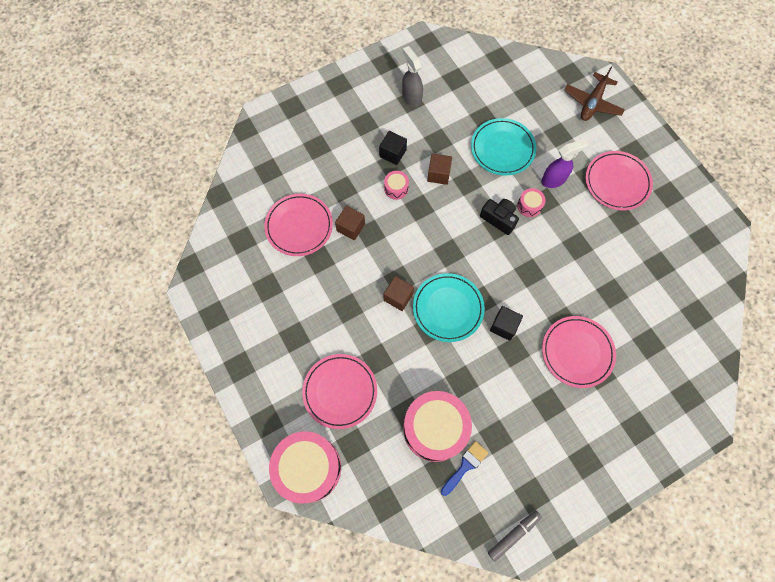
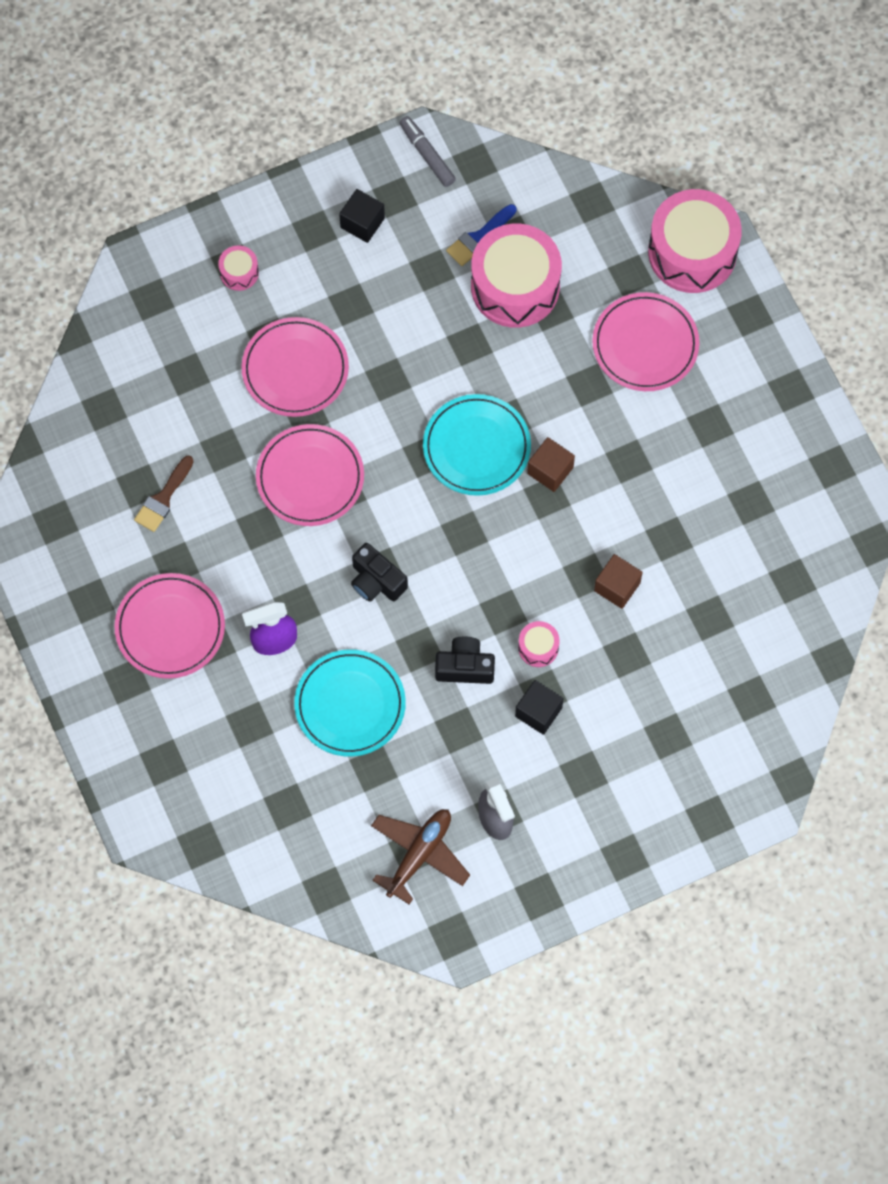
camera: 175 degrees left, 0 degrees up
(299, 226) = (700, 595): pink plate -> pink plate (310, 477)
(438, 174) = (465, 667): brown cube -> black camera
(504, 326) = (396, 415): black cube -> black cube (362, 223)
(513, 535) = (427, 154): grey marker -> grey marker turned 90 degrees clockwise
(529, 206) = (323, 599): pink drum -> pink drum (239, 272)
(592, 103) = (176, 781): brown plane -> brown plane (419, 854)
(642, 258) = (163, 498): none -> brown brush

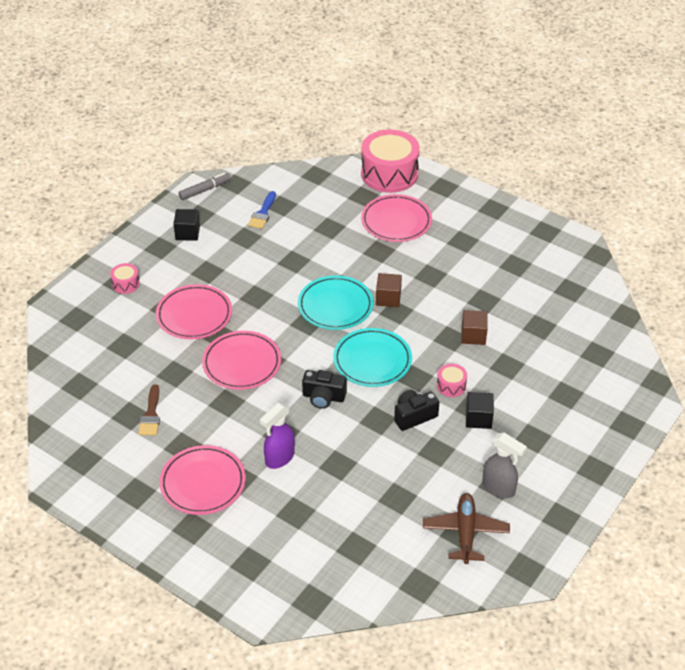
camera: 30 degrees left, 25 degrees down
(350, 705) = (355, 470): turquoise plate -> turquoise plate (372, 360)
(427, 154) = (205, 190): grey marker -> grey marker turned 120 degrees clockwise
(515, 286) = (301, 226): pink drum -> none

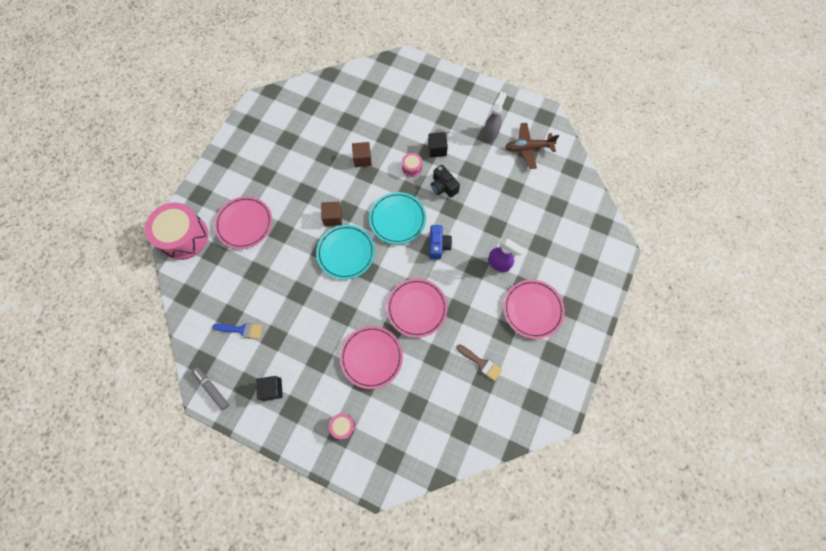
camera: 100 degrees left, 25 degrees up
(151, 415) = (481, 363): brown brush -> brown brush turned 45 degrees clockwise
(323, 397) = (438, 245): black camera -> blue camera

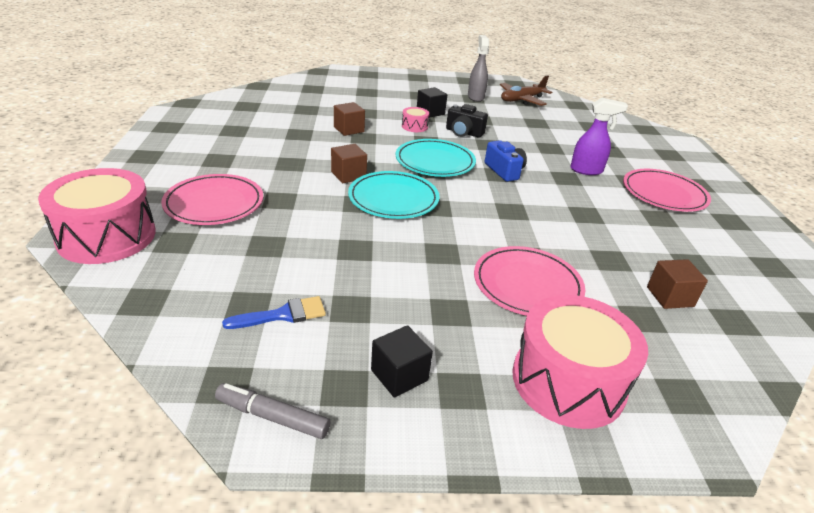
camera: 30 degrees left, 35 degrees down
(343, 426) = (568, 381): pink drum -> pink drum, size x2.29
(417, 308) = (536, 224): pink plate -> none
(444, 398) = (670, 297): none -> brown cube
(481, 363) = (669, 250): brown brush -> none

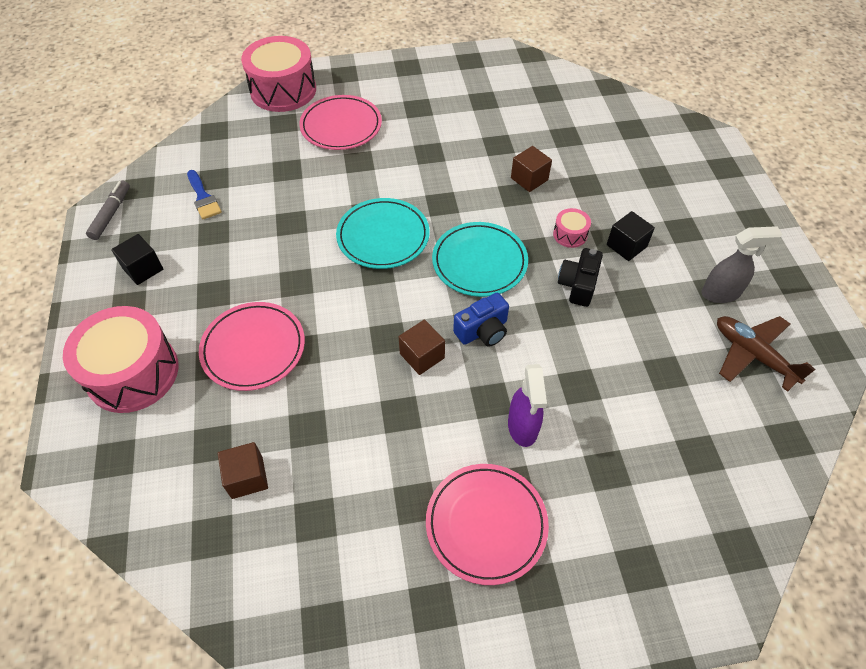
camera: 85 degrees right, 20 degrees up
(348, 175) = (420, 197): brown cube -> brown cube (422, 356)

